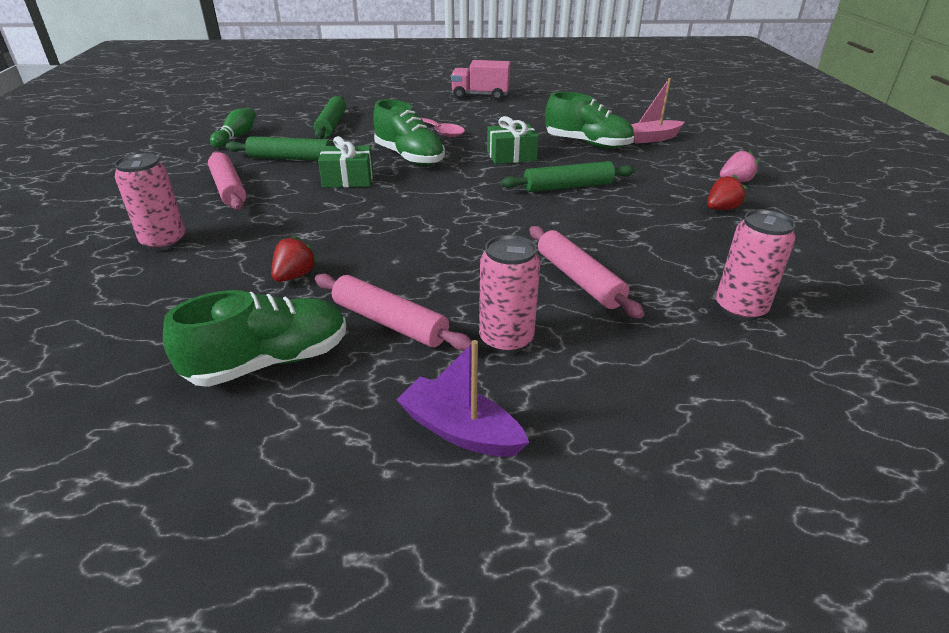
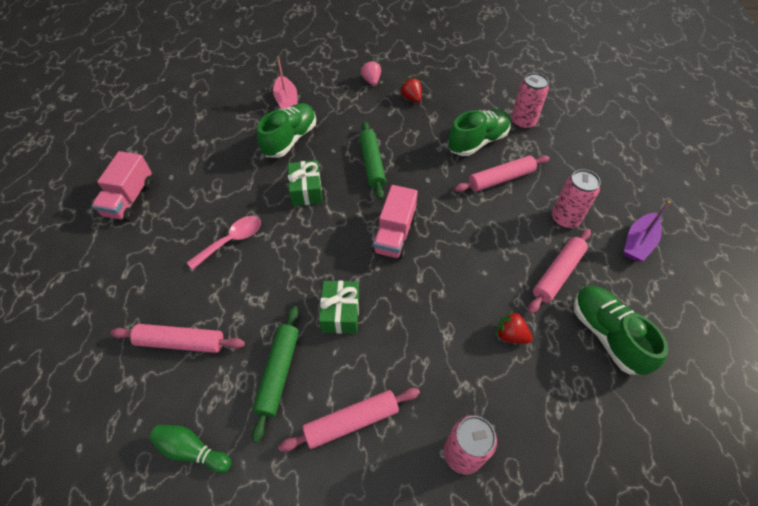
camera: 85 degrees left, 20 degrees up
(332, 125) = (181, 342): green rolling pin -> pink rolling pin
(409, 157) = (296, 264): green shoe -> green shoe (477, 142)
(454, 202) = (394, 234): none -> pink truck

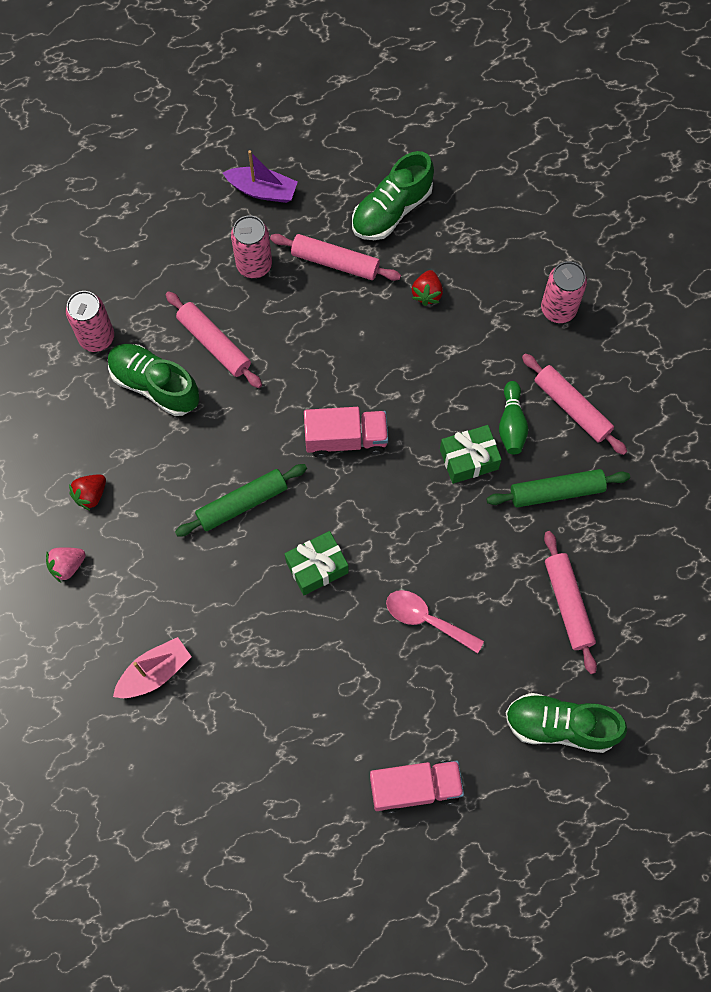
camera: 110 degrees left, 15 degrees up
(192, 450) = (657, 533): green bowling pin -> green bowling pin (511, 424)
(290, 139) = (233, 629): green shoe -> green shoe (560, 726)

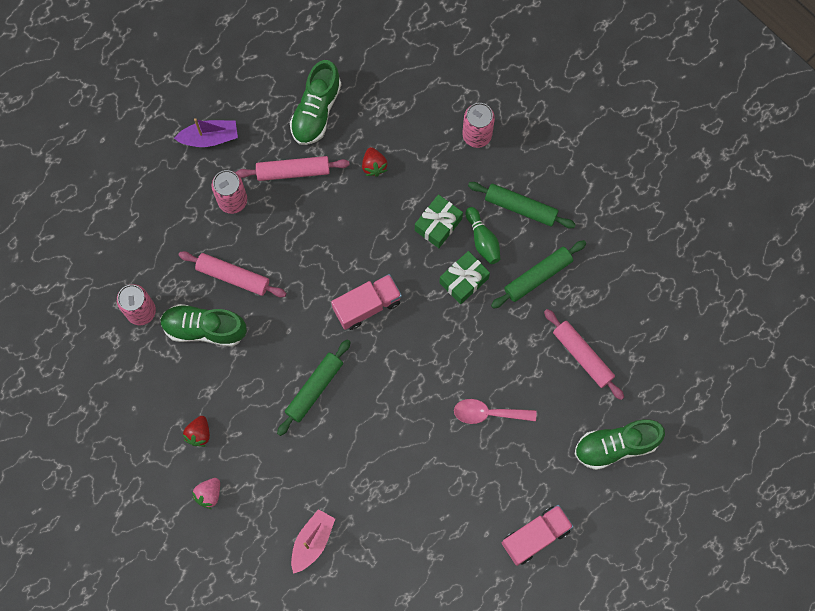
camera: 25 degrees left, 5 degrees up
(317, 567) = (392, 411): green gift -> green gift (438, 224)
(572, 407) = (521, 207): pink rolling pin -> green rolling pin

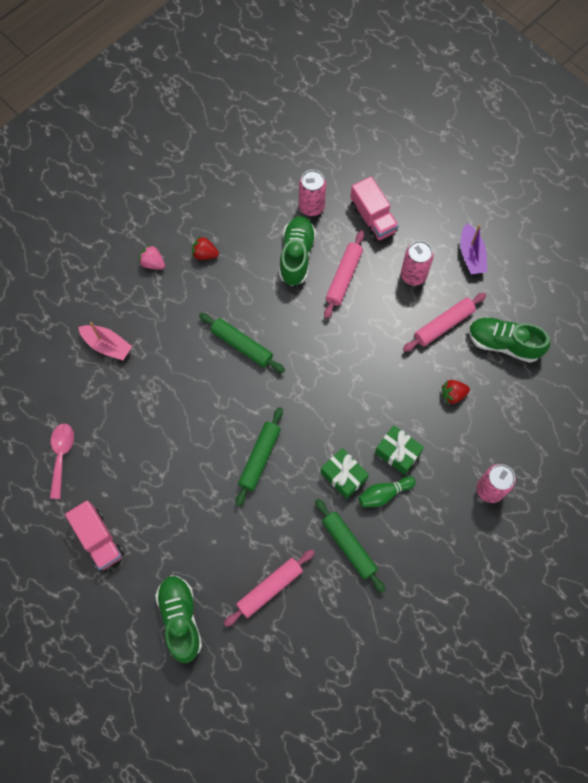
camera: 90 degrees right, 5 degrees down
(293, 171) = (443, 325): pink rolling pin -> pink rolling pin turned 60 degrees clockwise
(367, 305) = (318, 389): pink truck -> pink truck (373, 218)
(488, 413) = (216, 497): pink spoon -> pink spoon (61, 456)
(521, 207) = (418, 531): green rolling pin -> green rolling pin (260, 458)

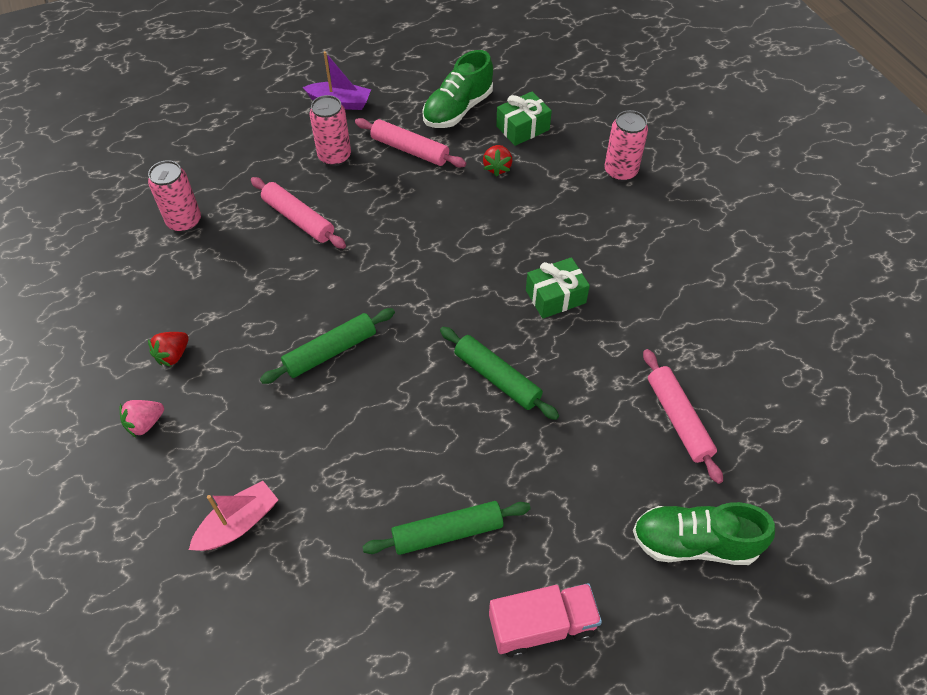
camera: 70 degrees left, 15 degrees down
(61, 456) = (386, 646): pink spoon -> none
(296, 256) = (241, 256): green shoe -> none
(349, 546) = (647, 318): green rolling pin -> green rolling pin (447, 532)
(373, 218) = (240, 169): pink truck -> none
(384, 494) = (592, 264): green bowling pin -> none
(397, 452) = (546, 236): green gift -> green gift (522, 128)
(443, 325) = (410, 150): pink rolling pin -> pink rolling pin turned 45 degrees counterclockwise

